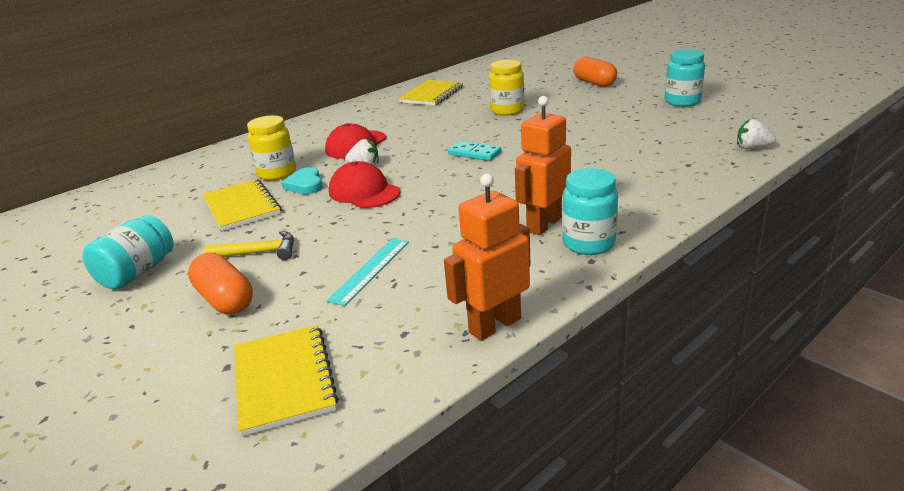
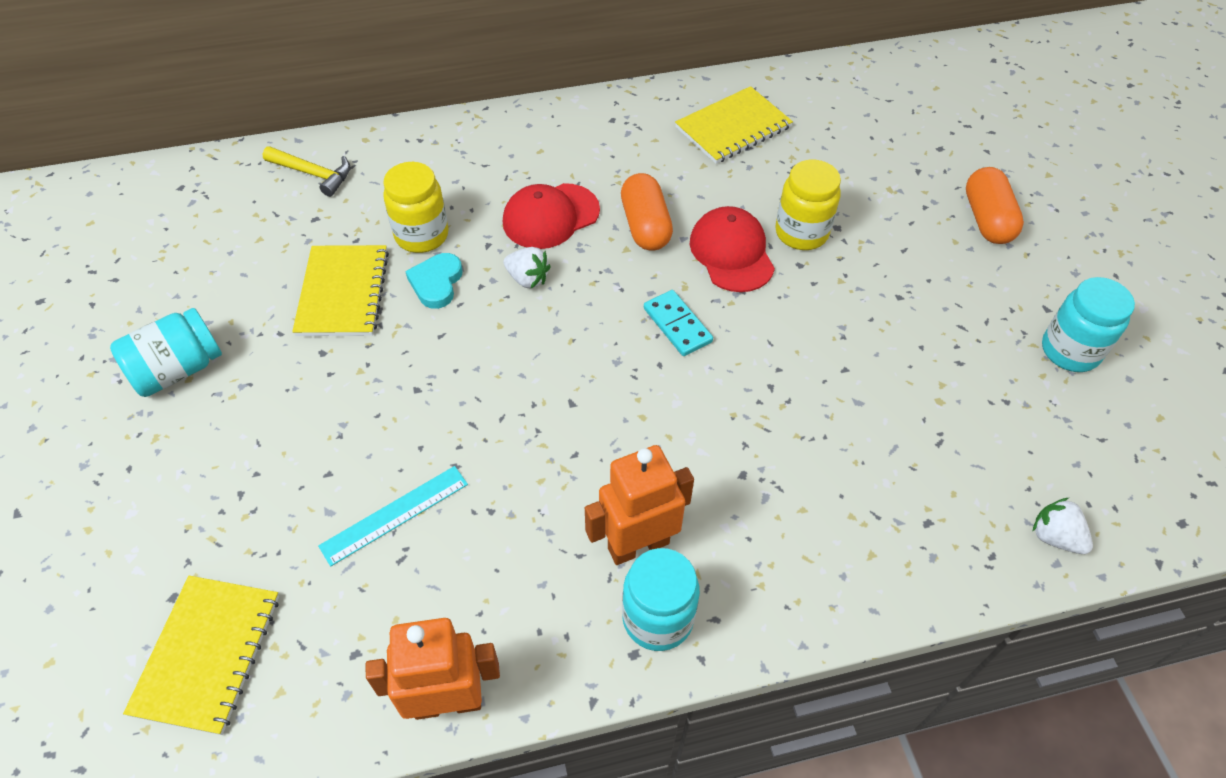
camera: 25 degrees right, 25 degrees up
(225, 299) = (230, 477): orange capsule -> orange capsule (645, 226)
(259, 253) = (308, 406): yellow hammer -> yellow hammer (313, 174)
(364, 192) = (489, 341): red cap -> red cap (731, 253)

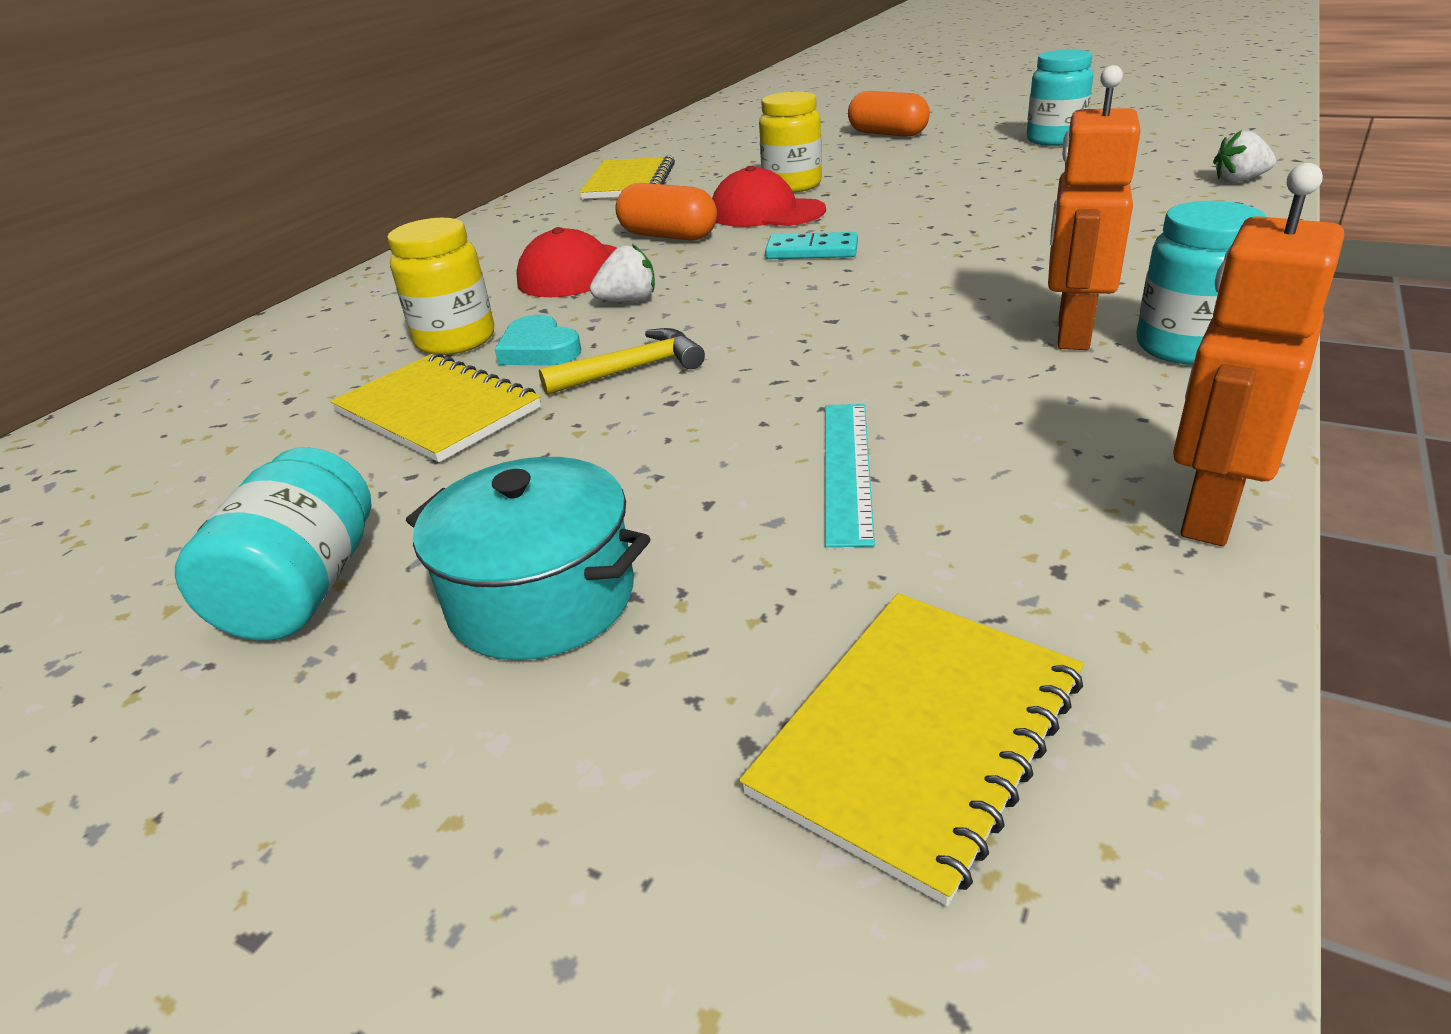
camera: 45 degrees left, 20 degrees down
(208, 654) = (919, 736): yellow notebook -> yellow notebook turned 75 degrees clockwise
(219, 461) = (542, 598): none -> turquoise pot
(313, 174) = (222, 381): yellow hammer -> yellow hammer (633, 369)

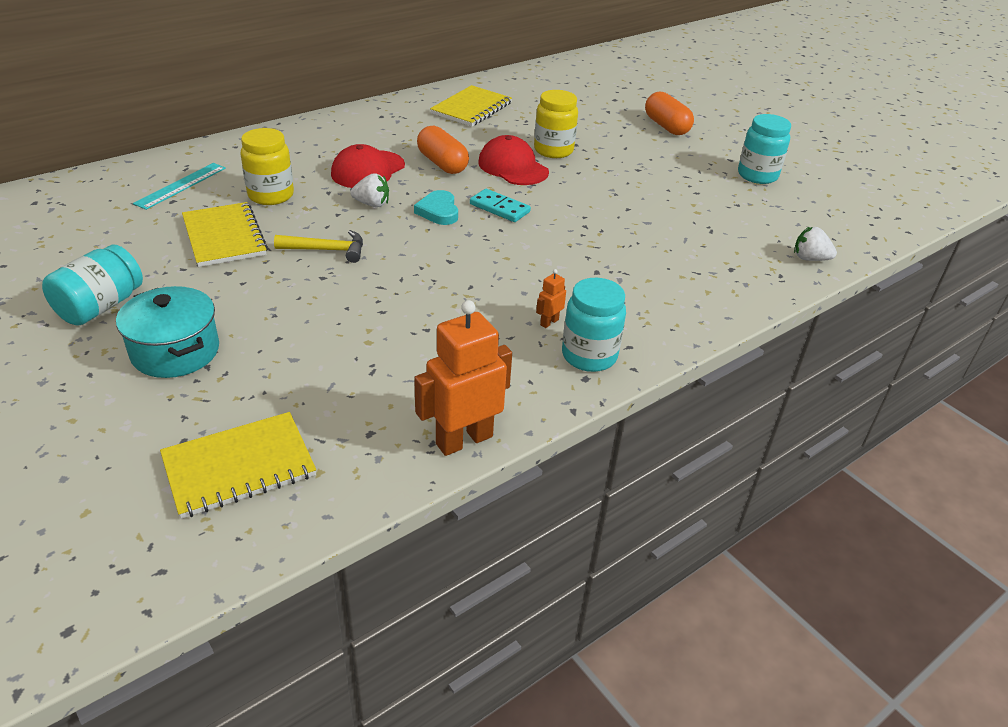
camera: 20 degrees right, 5 degrees up
(539, 349) = (300, 218): turquoise heart -> turquoise heart (438, 211)
(846, 469) = (350, 348): turquoise ruler -> turquoise ruler (181, 185)
(1072, 333) = (549, 322): orange robot -> orange robot, size x0.44

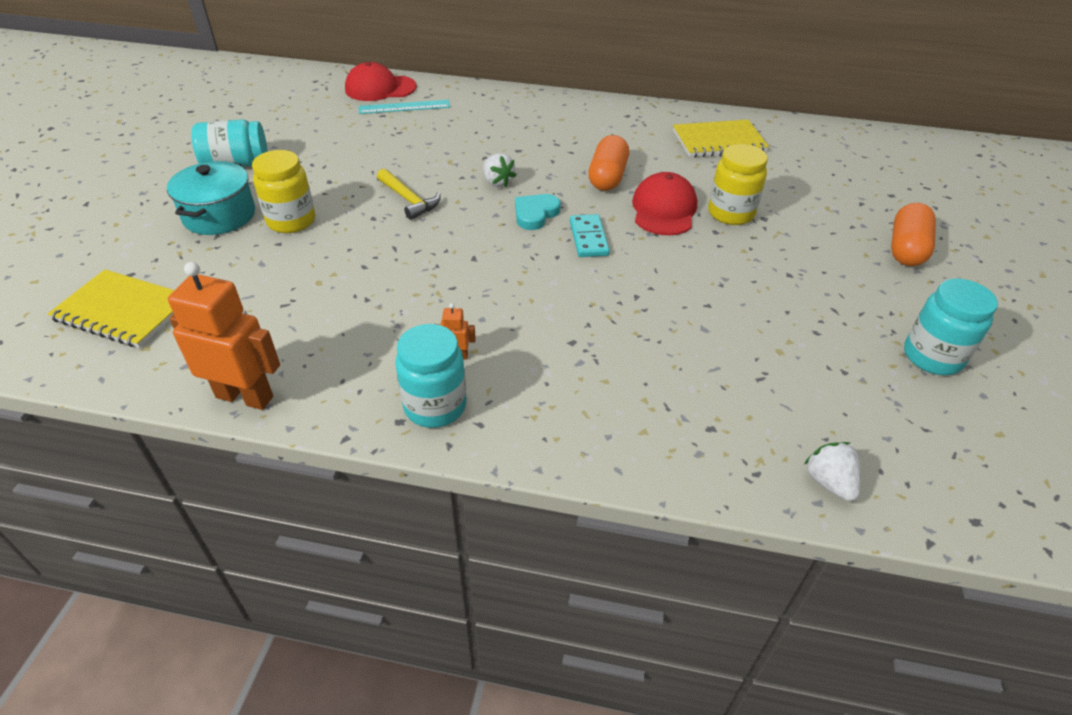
camera: 50 degrees right, 5 degrees up
(224, 237) = (368, 155): yellow notebook -> none
(271, 195) = (444, 141): yellow jar -> yellow jar (291, 221)
(368, 170) = (541, 154): red cap -> red cap (380, 88)

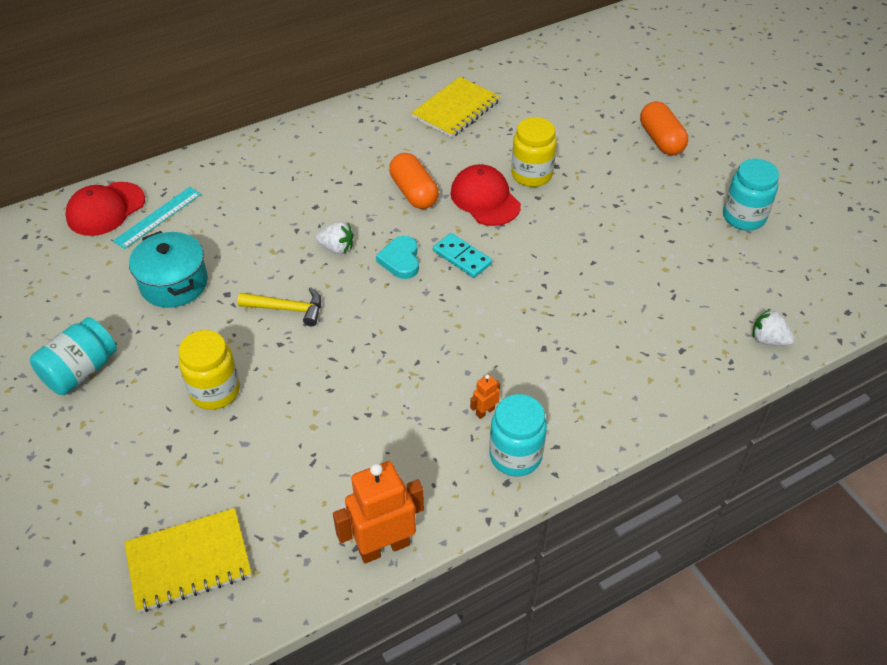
camera: 40 degrees left, 5 degrees up
(219, 215) = (143, 428): turquoise pot -> turquoise pot (174, 283)

